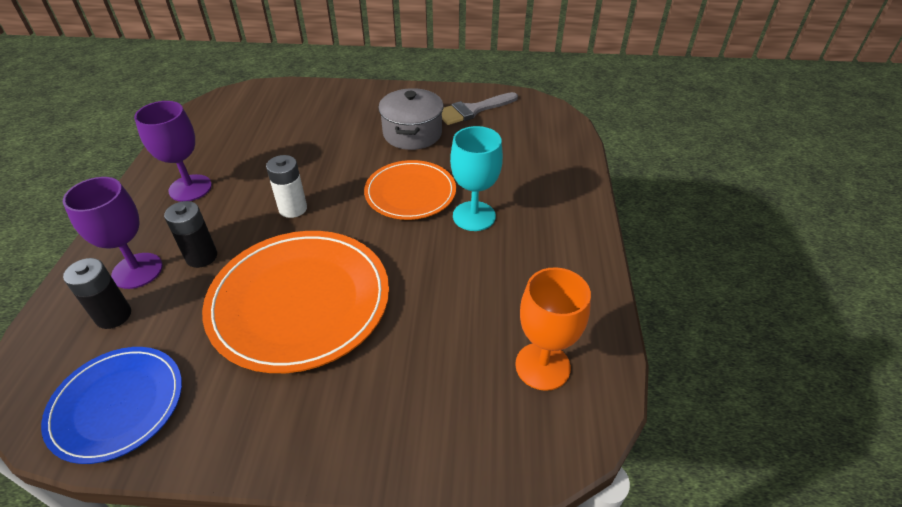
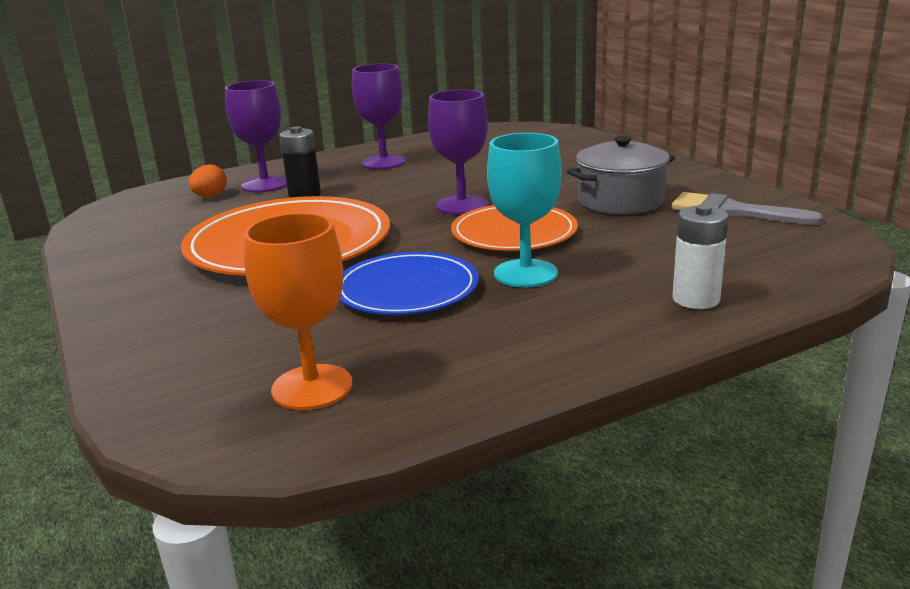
camera: 60 degrees right, 20 degrees down
(113, 315) = (210, 196): black battery -> orange egg
(117, 405) = (122, 229): blue plate -> blue plate (407, 289)
(293, 208) = (410, 200): white battery -> white battery (696, 299)
(336, 191) = (462, 205): none -> purple goblet

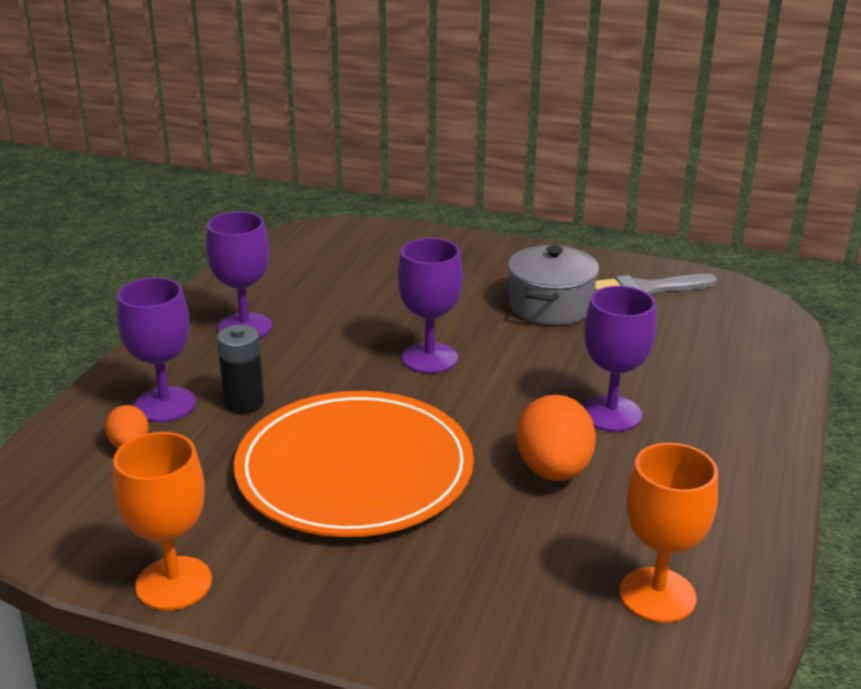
camera: 45 degrees left, 5 degrees up
(95, 259) = (173, 583): none -> orange goblet
(407, 289) = (553, 471): blue plate -> orange egg
(514, 233) = (529, 374): orange plate -> none
(525, 273) = (611, 414): turquoise goblet -> purple goblet
(696, 299) = (752, 388): white battery -> none

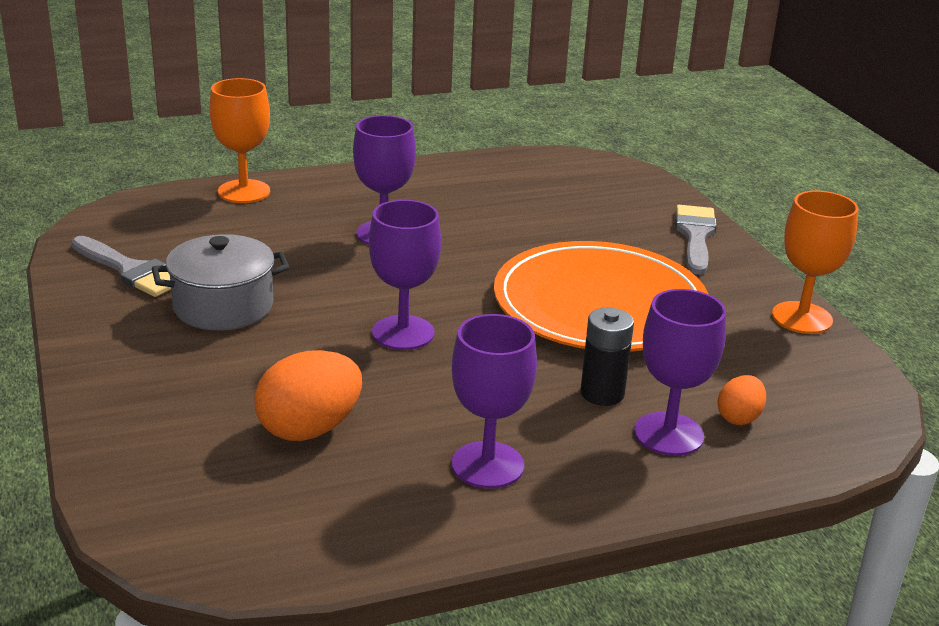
camera: 130 degrees left, 0 degrees up
(404, 625) = (695, 236): none -> grey brush
(553, 471) = (486, 235): orange egg -> orange egg (309, 429)
(657, 595) = (554, 180): orange goblet -> orange goblet (244, 191)

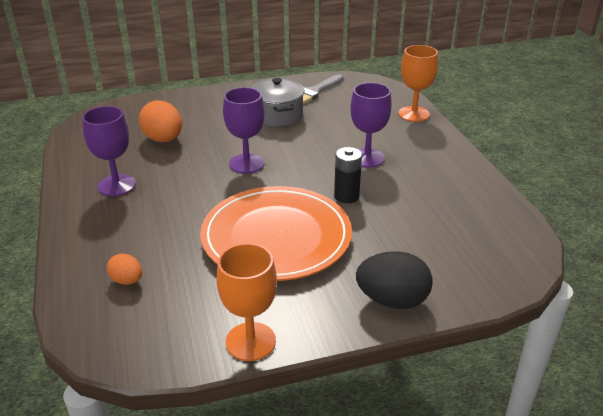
camera: 95 degrees right, 5 degrees up
(602, 393) = (169, 227): black battery -> black battery (346, 196)
(668, 434) = (120, 248): purple goblet -> none
(695, 236) = (392, 300): grey brush -> black egg

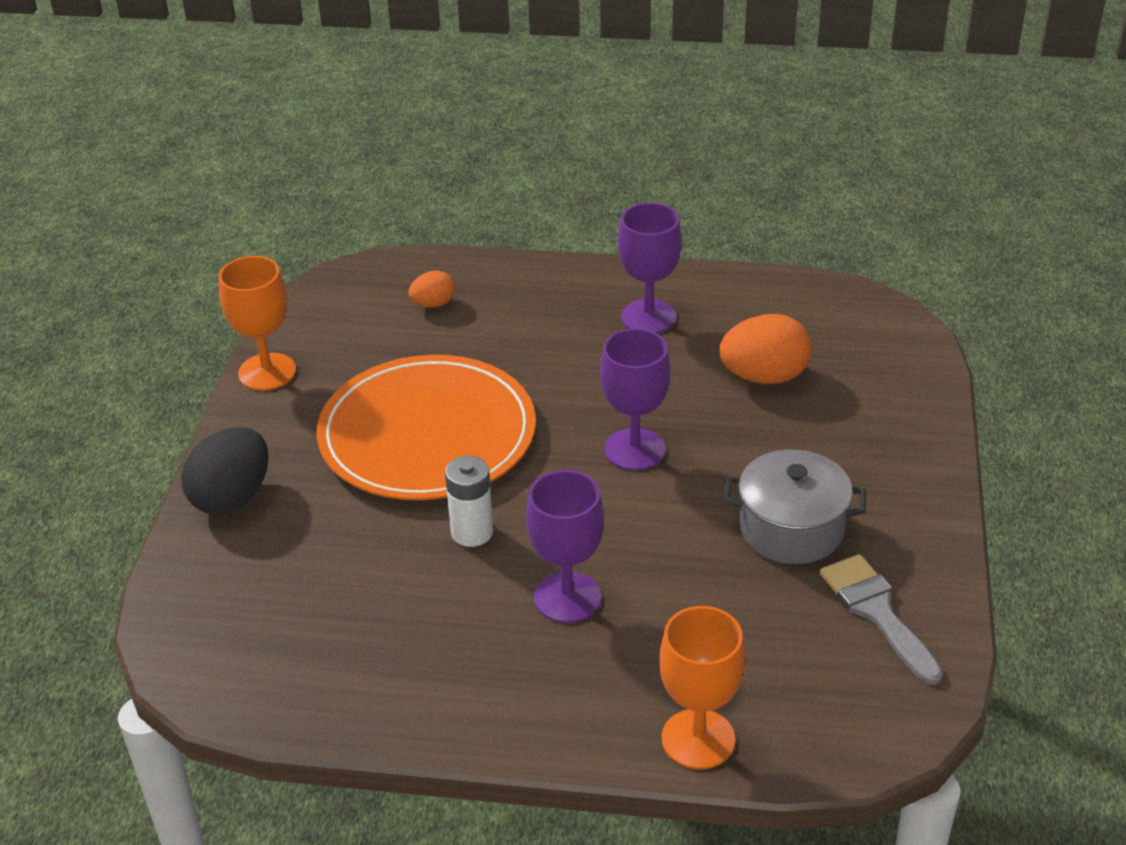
camera: 115 degrees right, 5 degrees up
(346, 196) = (472, 532): black battery -> white battery

